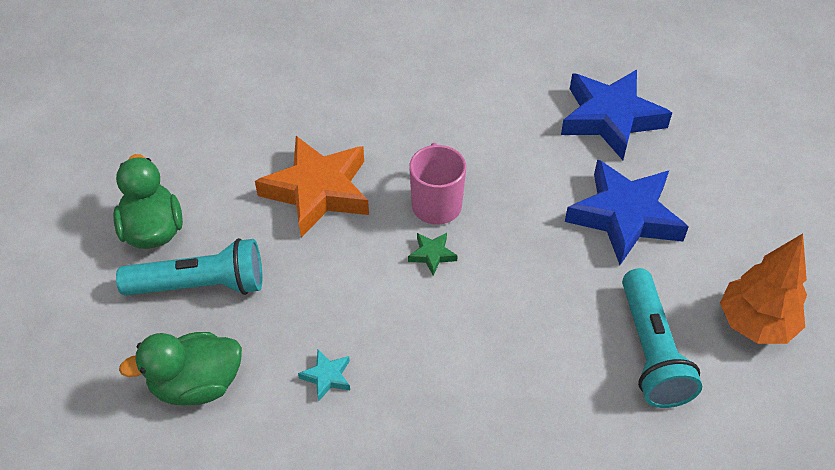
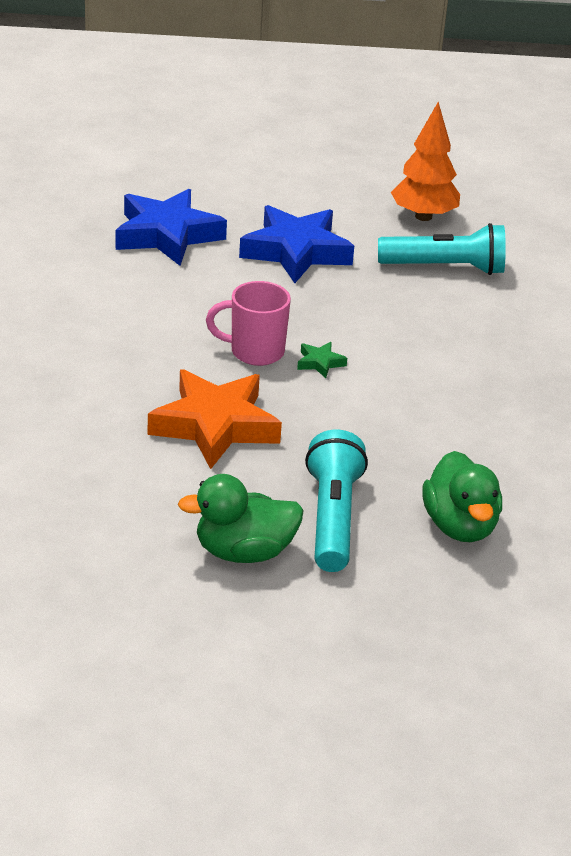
camera: 85 degrees left, 15 degrees down
(327, 377) = (457, 442): turquoise star -> none

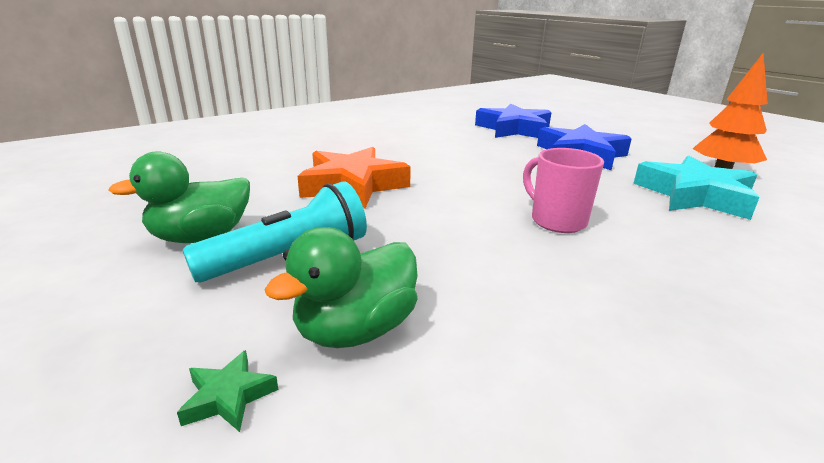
camera: 55 degrees right, 10 degrees down
(244, 552) = (201, 237): green duck -> green duck turned 75 degrees counterclockwise
(255, 352) = (455, 173): pink mug -> pink mug (556, 221)
(320, 363) = (485, 192): green star -> green star (228, 397)
(445, 268) = (694, 196): turquoise flashlight -> turquoise star

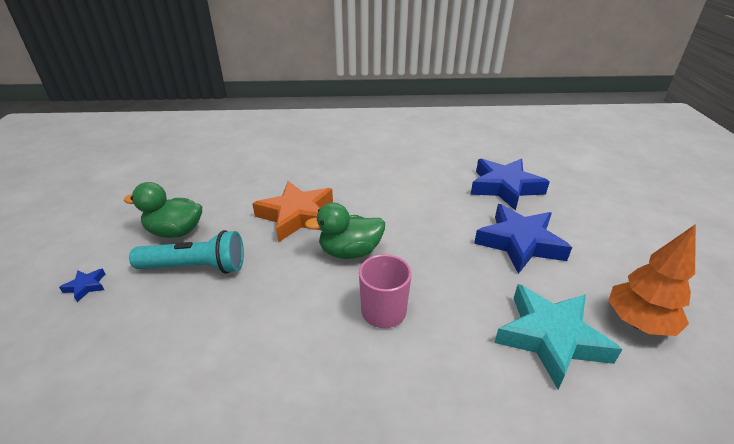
camera: 35 degrees right, 10 degrees up
(119, 335) = (86, 286): none -> blue star
(228, 397) = (84, 346): green star -> none
(356, 330) = (166, 336): green duck -> green duck (350, 252)

